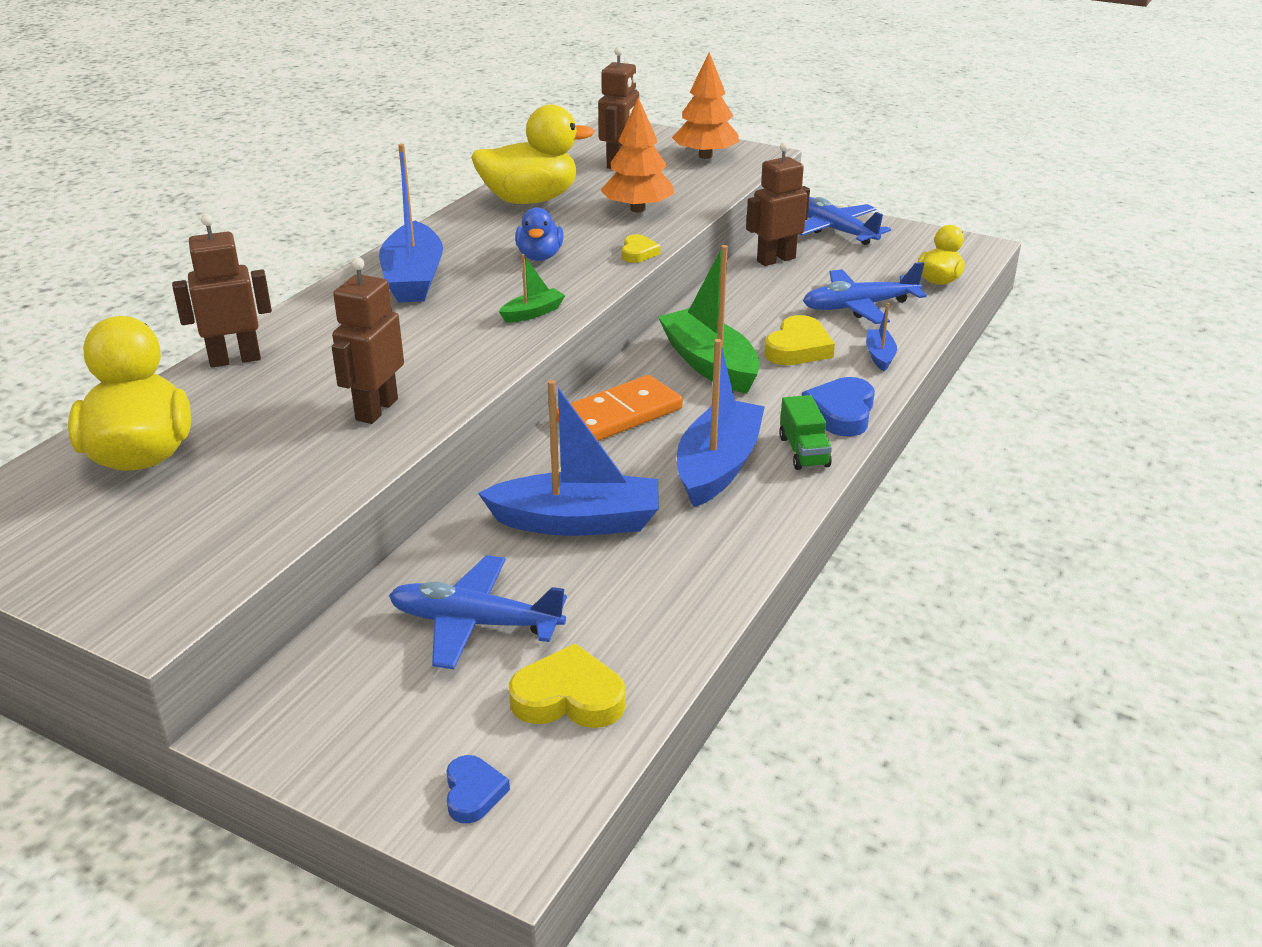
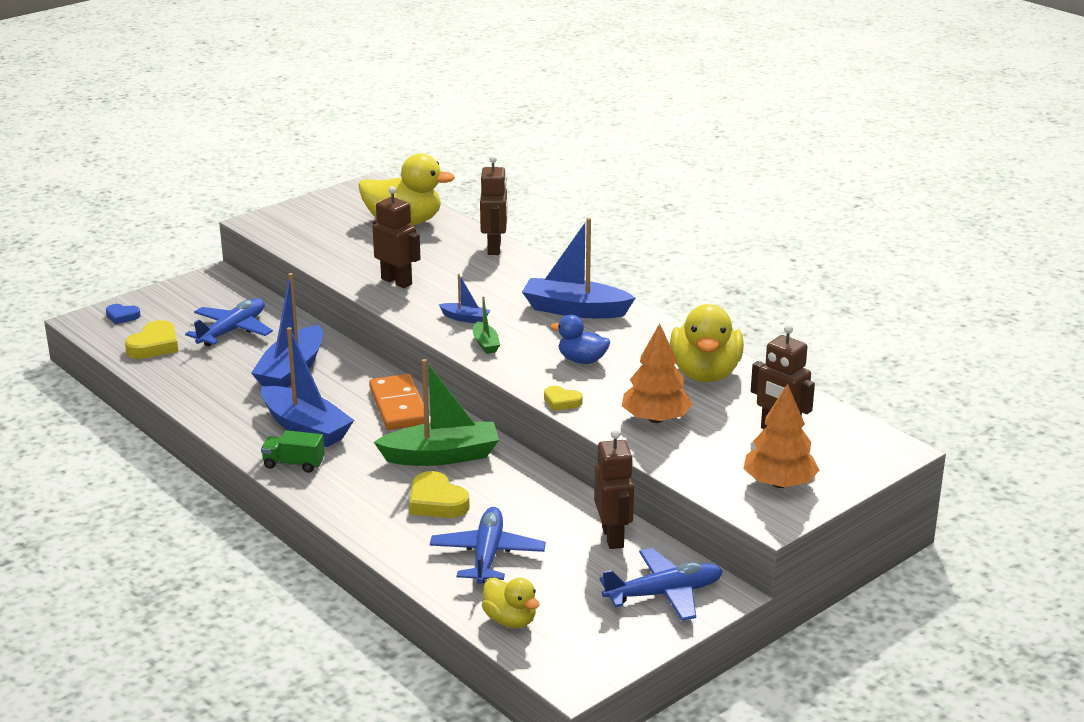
camera: 110 degrees right, 5 degrees down
(841, 412) = (328, 493): blue heart -> none
(879, 356) = (395, 537): blue boat -> blue boat (465, 318)

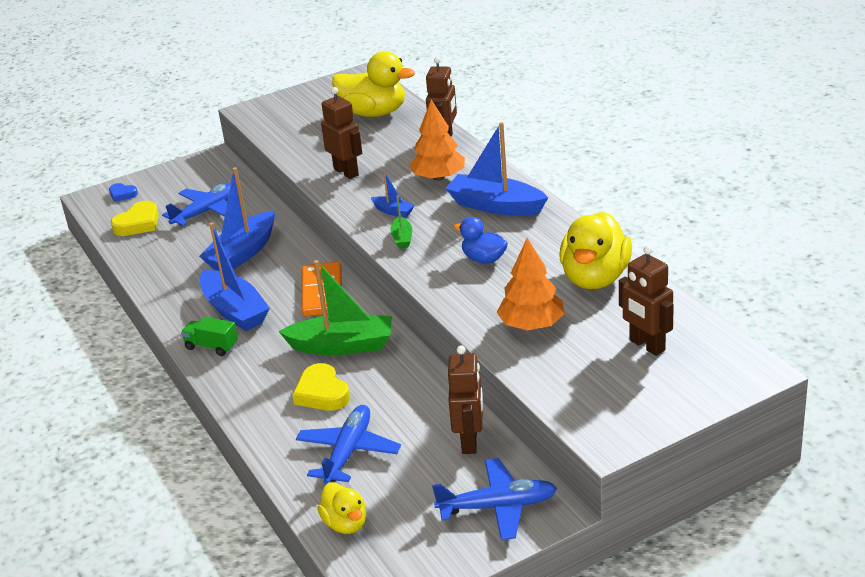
camera: 15 degrees right, 5 degrees up
(561, 401) = (450, 302): yellow heart -> none
(779, 483) = (627, 402): orange tree -> orange tree (438, 177)

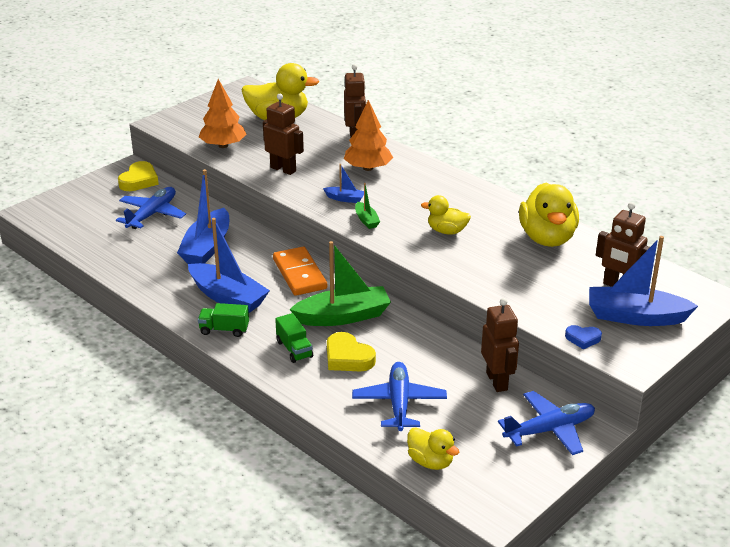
camera: 20 degrees left, 0 degrees up
(122, 194) = (59, 206): blue heart -> blue heart (583, 339)
(138, 223) = (90, 230): yellow heart -> yellow heart (139, 180)
(271, 377) = (294, 349): none -> green truck
(484, 259) = (447, 231): blue duck -> yellow duck
(495, 206) = (431, 187): blue boat -> blue boat (635, 317)
(531, 325) = (518, 280): orange tree -> orange tree (223, 145)

